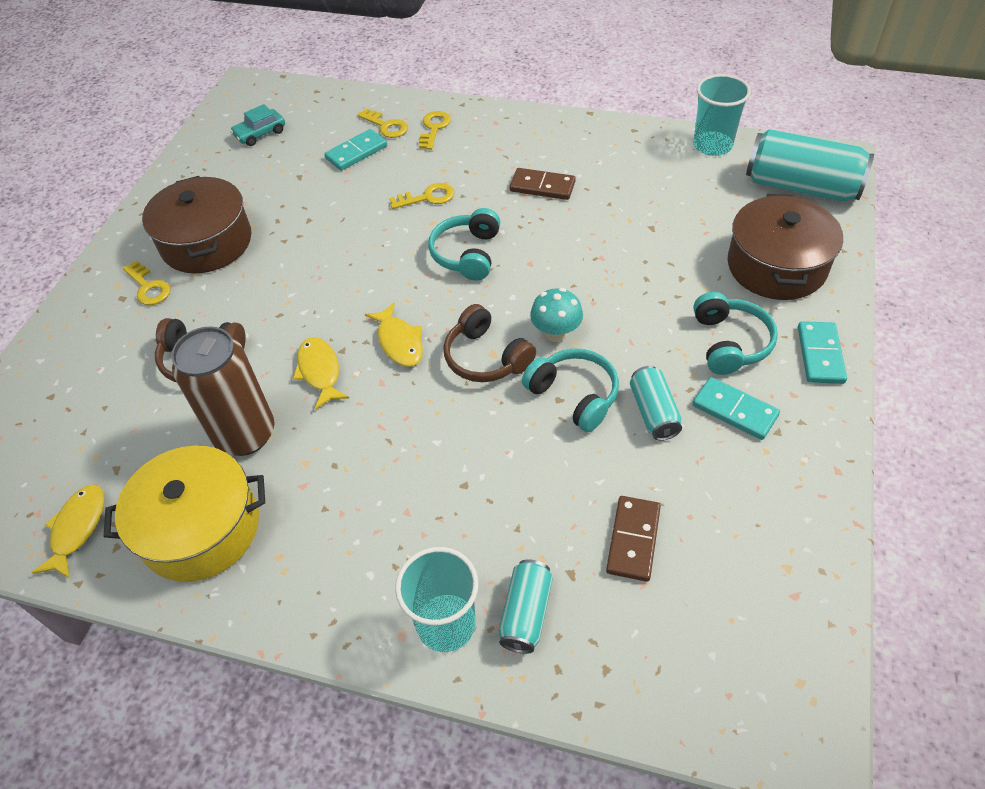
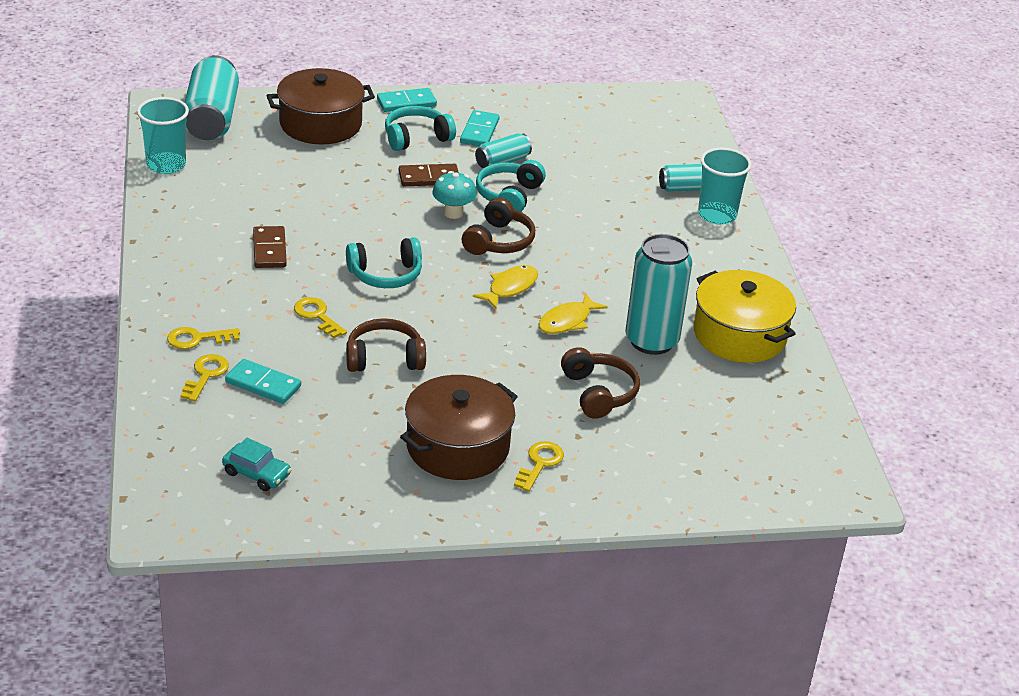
camera: 120 degrees left, 15 degrees down
(77, 528) = (788, 396): yellow fish -> none
(245, 434) = (651, 341): brown can -> turquoise can
(345, 225) = (384, 358): none -> brown headphones
(633, 540) = (608, 158): brown domino -> brown domino (429, 178)

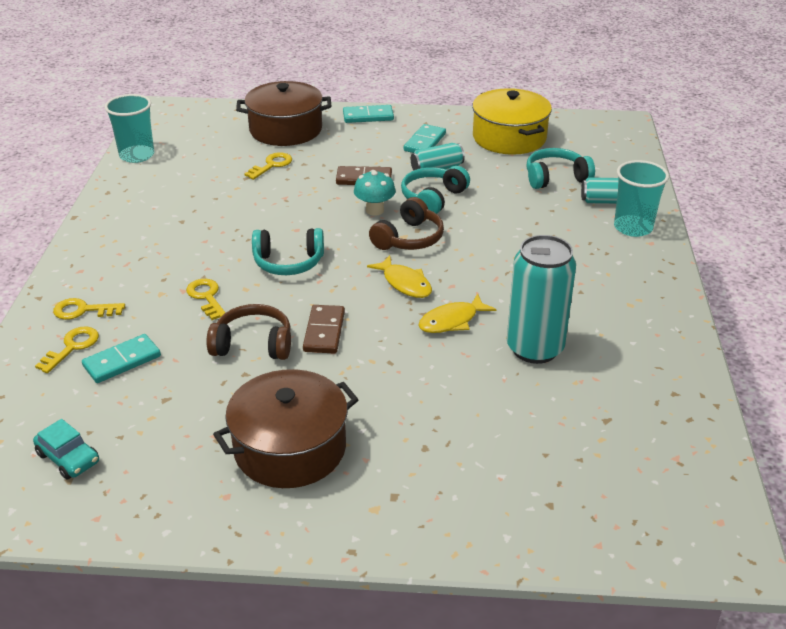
camera: 15 degrees right, 0 degrees up
(211, 118) = (194, 120): turquoise can -> none
(263, 384) = (122, 361): turquoise domino -> turquoise domino turned 75 degrees counterclockwise
(269, 250) = (191, 232): brown domino -> brown domino (324, 332)
(416, 138) = (365, 145): turquoise headphones -> turquoise headphones (555, 178)
(510, 288) = (405, 283): yellow fish -> yellow fish turned 90 degrees clockwise
(540, 464) = (372, 477): yellow key -> yellow key (272, 165)
(598, 393) = (462, 400): brown headphones -> none
(739, 335) = (631, 349): yellow pot -> yellow pot (509, 138)

